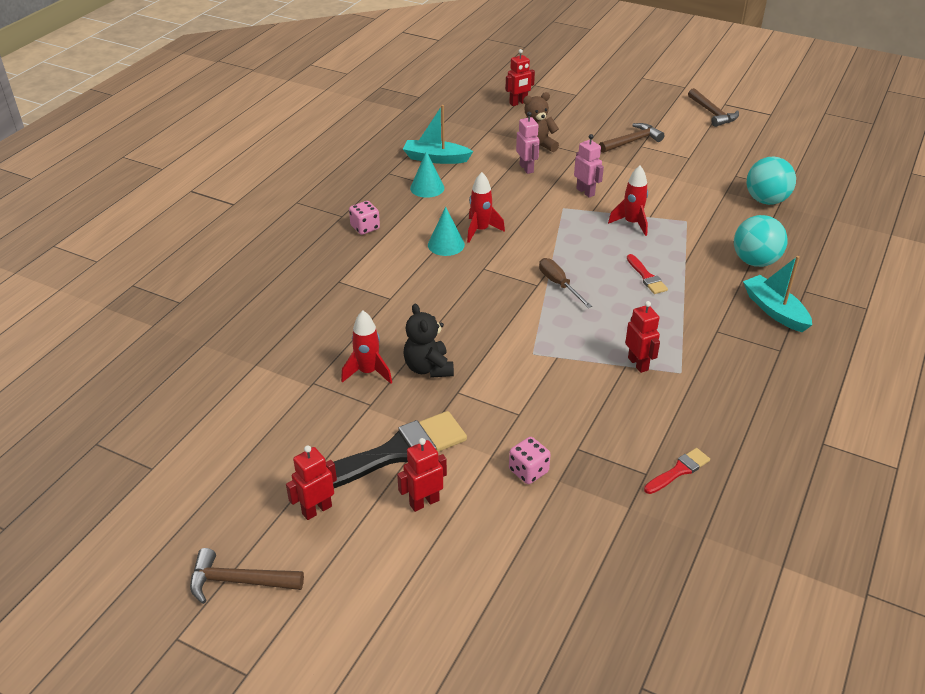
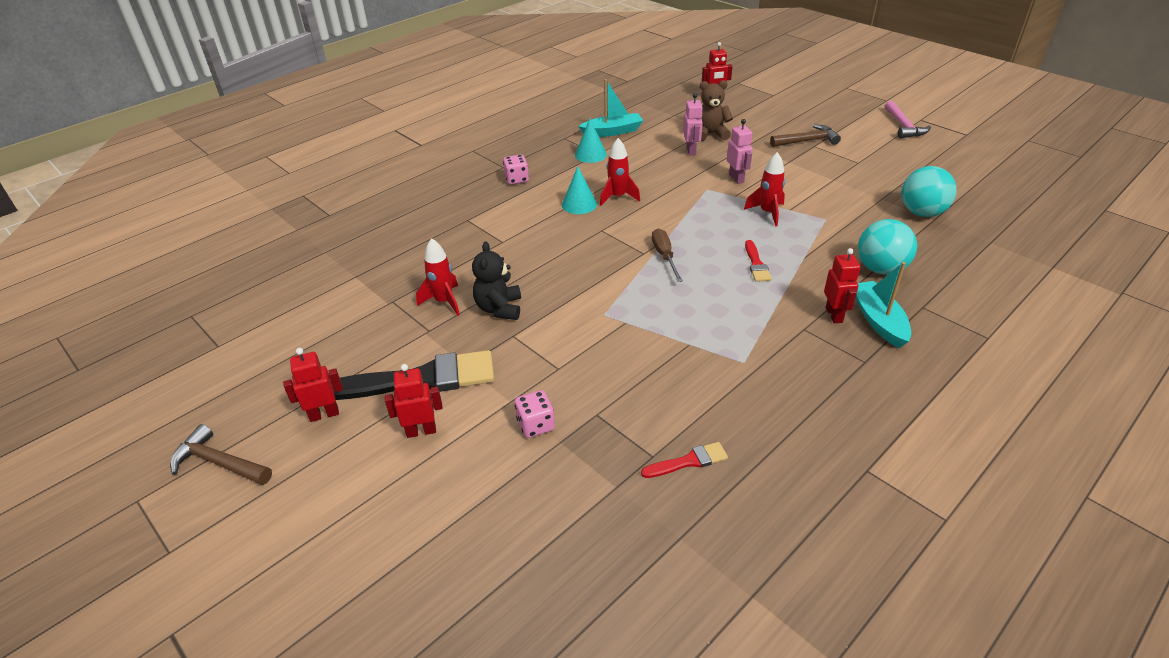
camera: 20 degrees right, 0 degrees up
(435, 158) = (612, 132): turquoise boat -> turquoise boat turned 135 degrees clockwise
(638, 364) = (703, 345): red robot -> red robot (834, 315)
(712, 113) = (903, 126): brown hammer -> pink hammer

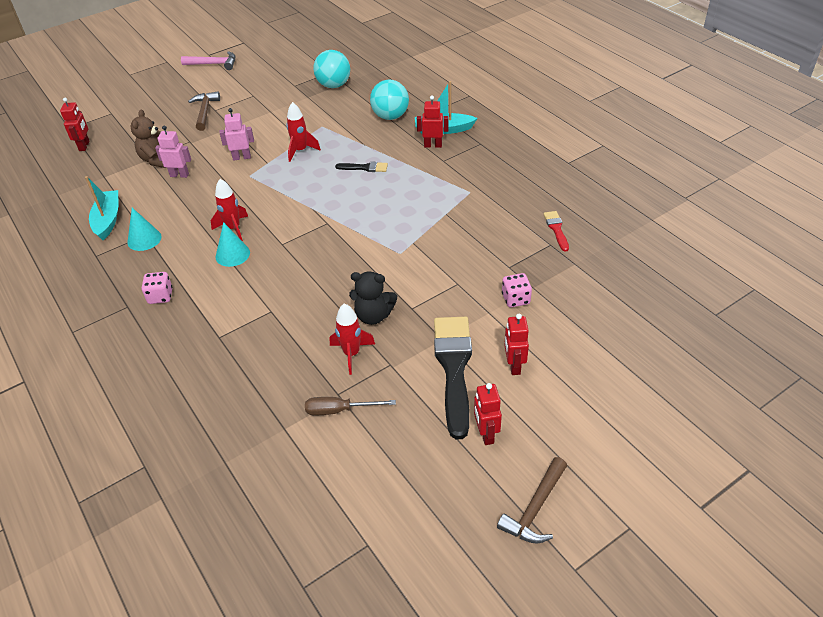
camera: 80 degrees left, 5 degrees up
(664, 256) = (336, 212): brown screwdriver -> brown screwdriver (339, 410)
(756, 264) = (365, 168): red brush -> black brush

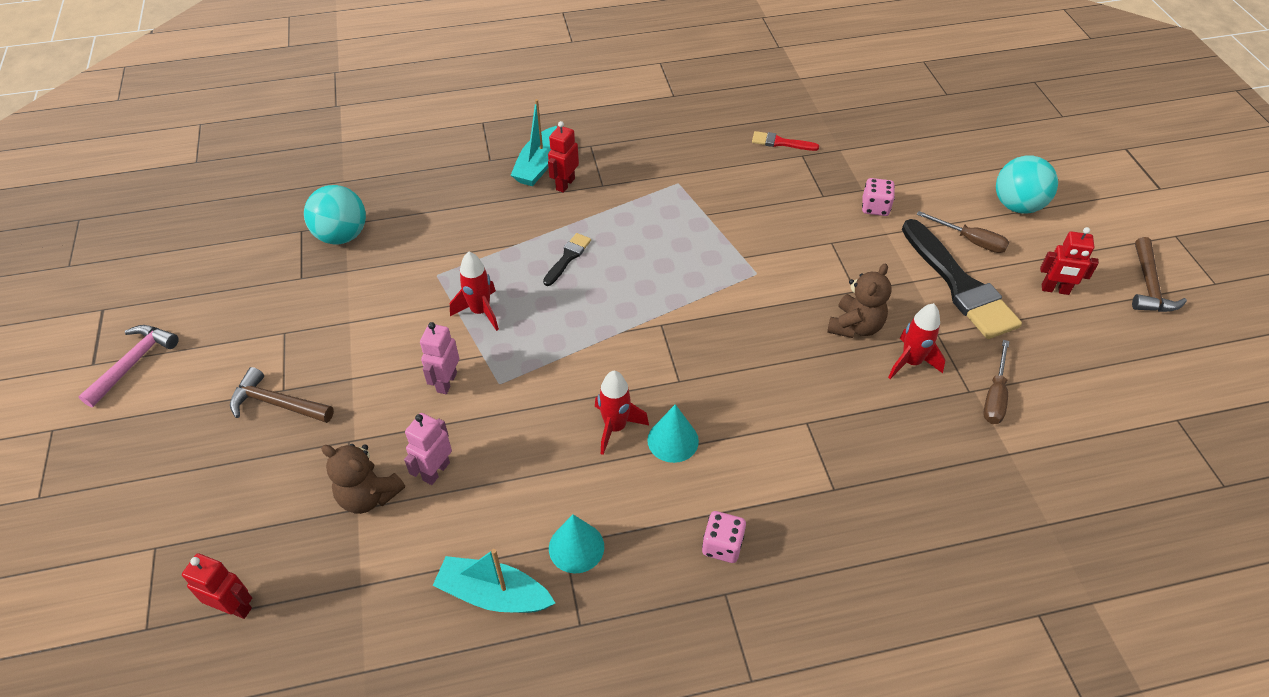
camera: 70 degrees left, 5 degrees up
(373, 315) = (855, 326): black teddy bear -> brown teddy bear
(390, 116) = (470, 202): turquoise ball -> turquoise ball (1017, 205)
(454, 368) = (959, 285): black brush -> black brush turned 135 degrees counterclockwise
(514, 366) = (970, 241): red robot -> brown screwdriver
(535, 508) = (1149, 285): brown hammer -> brown hammer turned 45 degrees clockwise

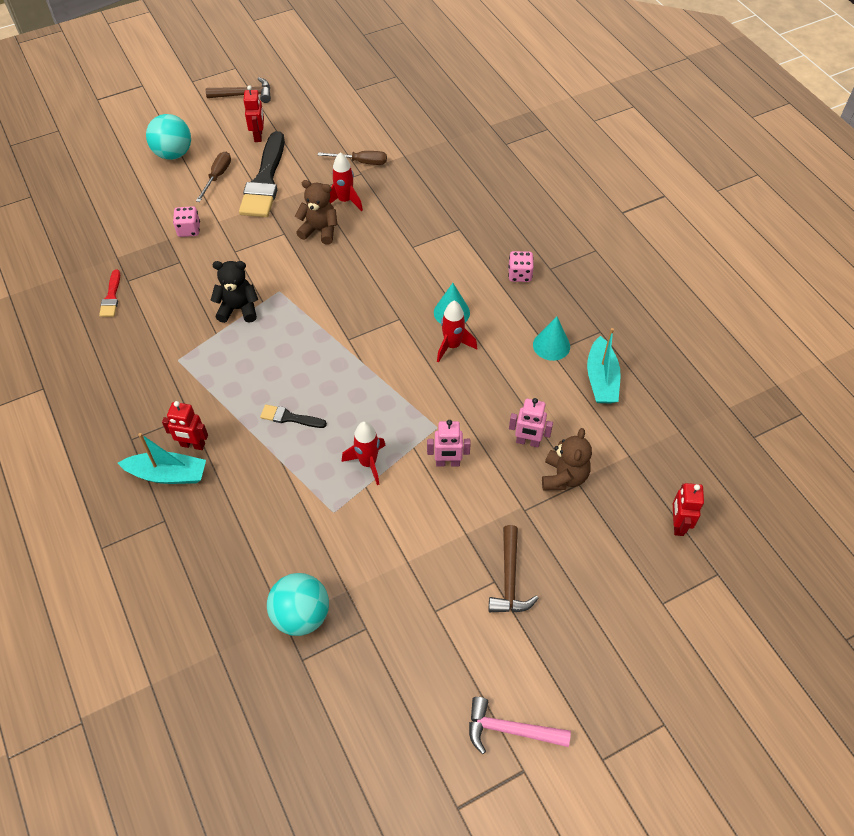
camera: 105 degrees left, 5 degrees up
(737, 235) = (238, 309): none -> black teddy bear
(959, 285) = (265, 181): black brush -> black brush turned 135 degrees clockwise

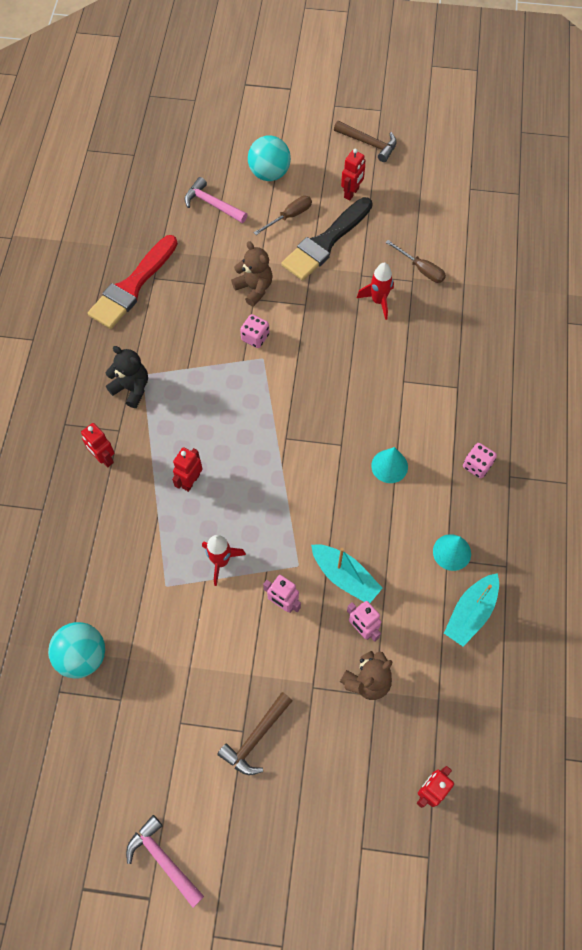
camera: 35 degrees right, 10 degrees up
(111, 297) = (132, 286): red brush -> red brush, size x2.17
(139, 199) = (212, 204): none -> pink hammer
(168, 474) = (70, 472): turquoise boat -> turquoise boat (345, 577)
(189, 230) = (232, 256): pink dice -> pink dice (255, 337)
(238, 309) = (219, 356): black teddy bear -> black teddy bear (131, 388)
(289, 417) = (190, 481): black brush -> red robot
(319, 230) = (336, 319): brown teddy bear -> brown teddy bear (254, 288)
(452, 346) = (366, 498): red rocket -> none

